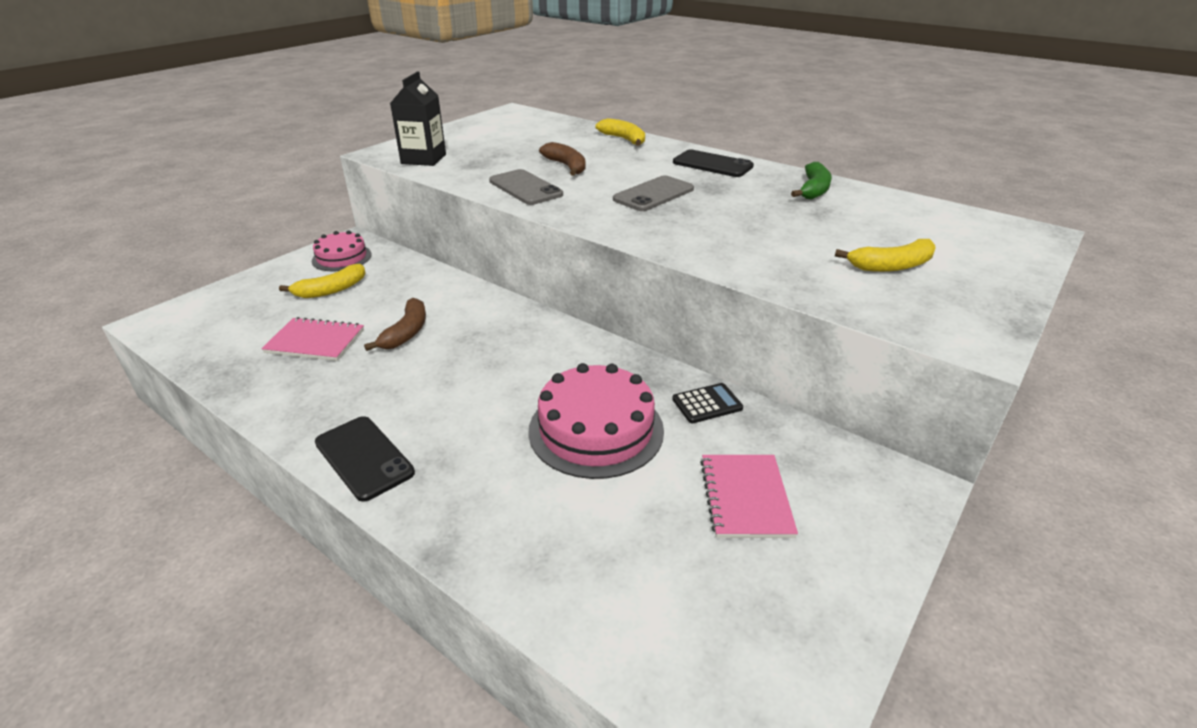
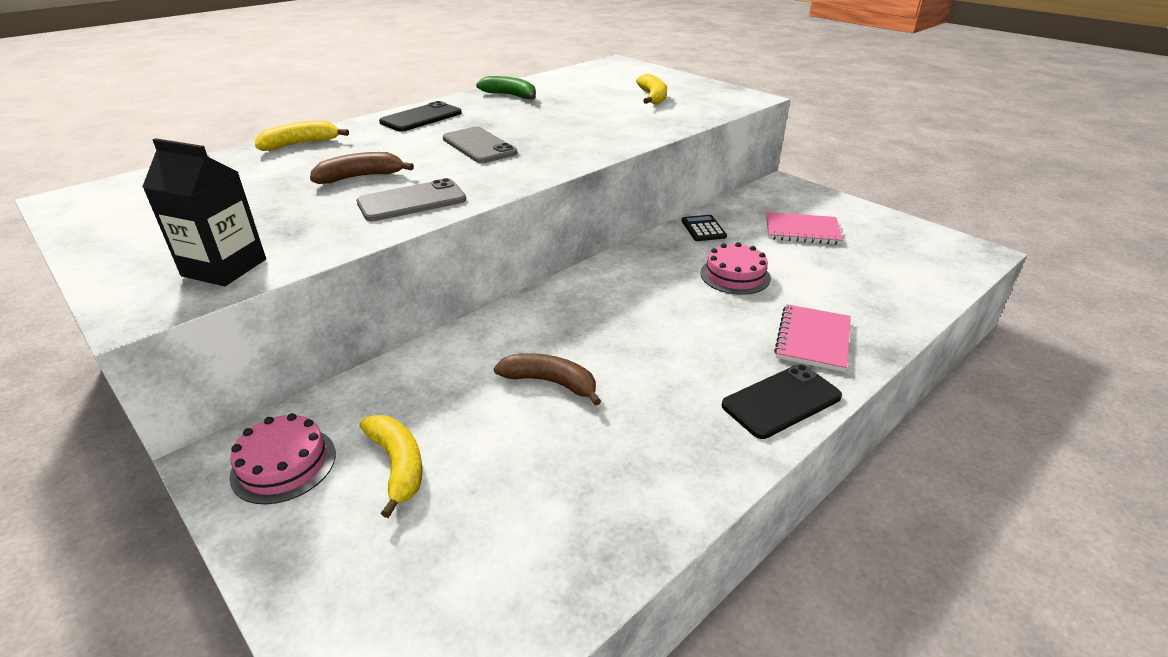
camera: 80 degrees left, 0 degrees up
(315, 342) = (548, 465): pink notebook -> pink notebook (813, 339)
(596, 430) = (735, 275): pink cake -> pink cake, size x0.62

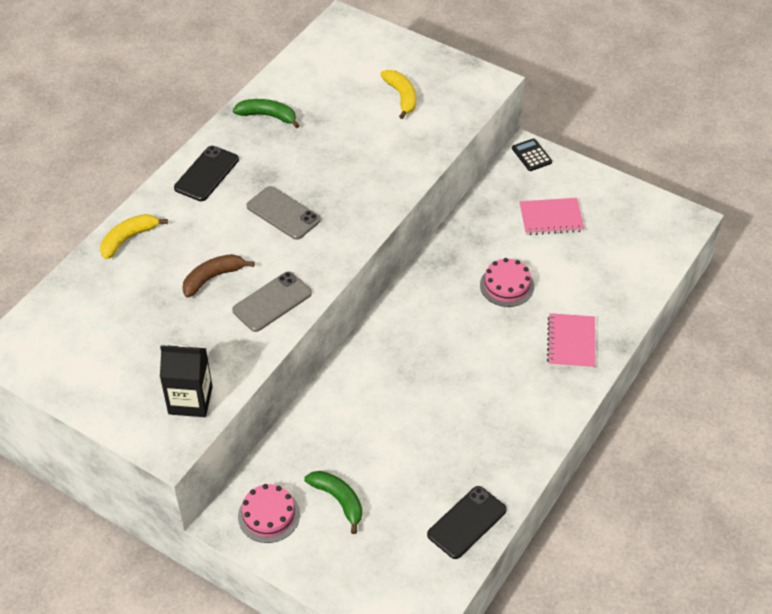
camera: 15 degrees left, 15 degrees up
(398, 465) = (338, 500): yellow banana -> green banana
(550, 382) = (406, 418): brown banana -> none
(703, 229) = (470, 231): black calculator -> black calculator (531, 155)
(781, 401) = (556, 401): black phone -> black phone (467, 522)

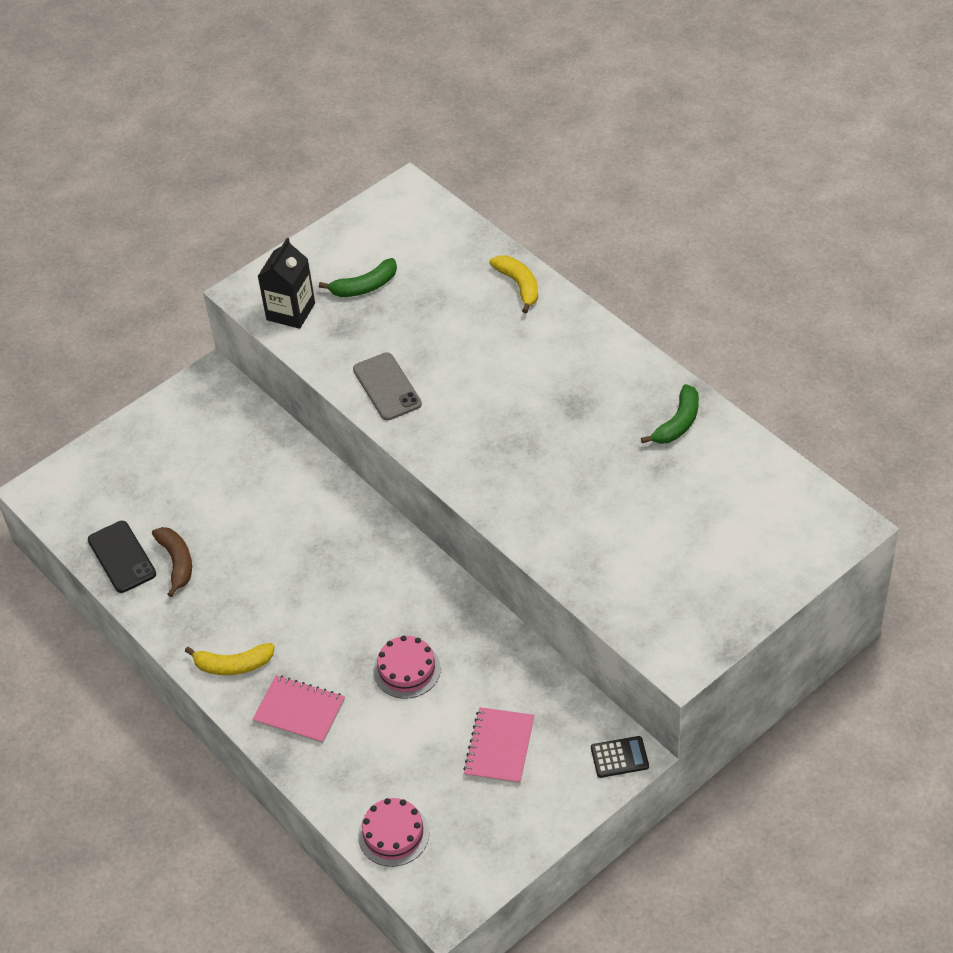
camera: 110 degrees right, 0 degrees up
(207, 174) = (596, 357): black phone -> none
(213, 278) = (438, 345): brown banana -> brown banana (177, 562)
(269, 515) = (202, 408): pink cake -> pink cake (393, 834)
(283, 213) = (511, 414): grey phone -> none
(338, 500) = (194, 462): green banana -> green banana (365, 286)
(401, 97) = (676, 560): yellow banana -> yellow banana (233, 665)

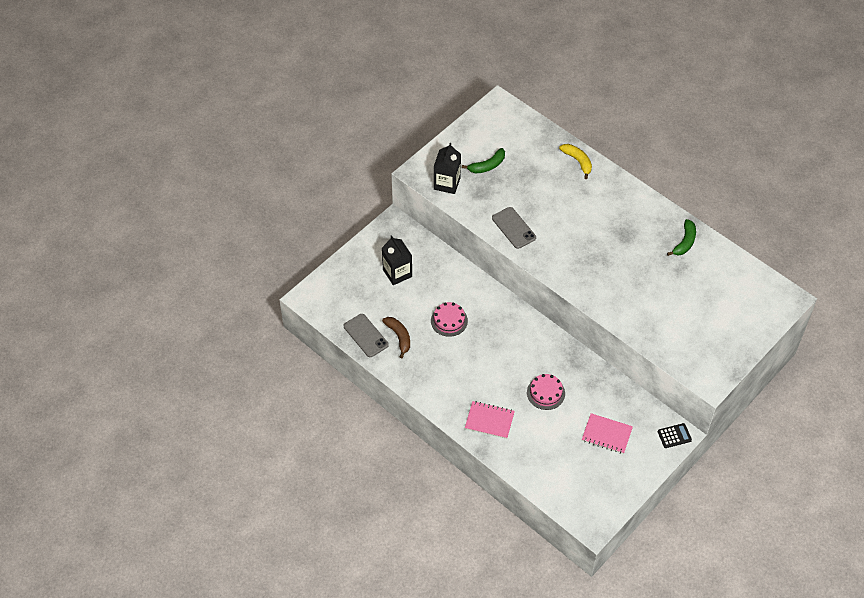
camera: 10 degrees left, 5 degrees up
(122, 557) = (366, 335): black phone -> grey phone
(198, 459) = (397, 273): none -> black carton
(233, 665) = (445, 396): yellow banana -> none
(393, 834) = (557, 487): pink cake -> pink cake (449, 321)
(499, 747) = (606, 434): pink notebook -> pink notebook turned 75 degrees counterclockwise

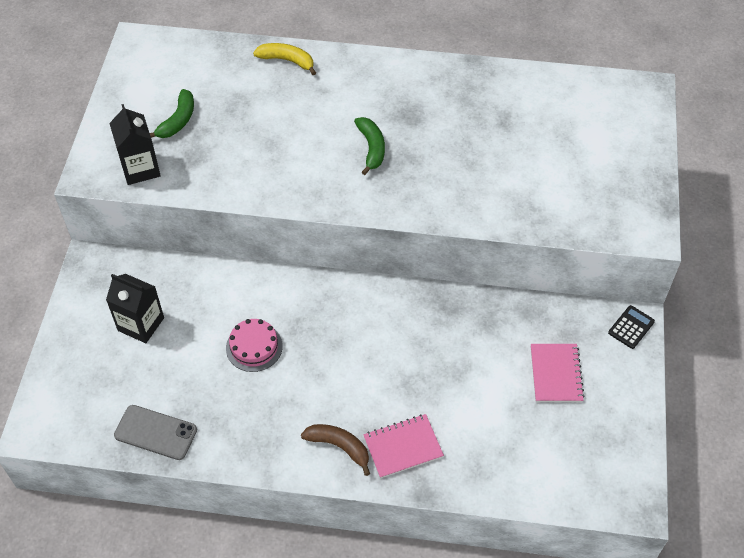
camera: 35 degrees left, 0 degrees up
(399, 337) = (203, 407): brown banana -> brown banana (339, 447)
(513, 228) = (269, 178): grey phone -> none
(545, 393) = (444, 367): pink cake -> none
(606, 434) = (555, 374): pink notebook -> pink notebook turned 75 degrees counterclockwise
(684, 242) = (484, 88): green banana -> green banana (371, 148)

